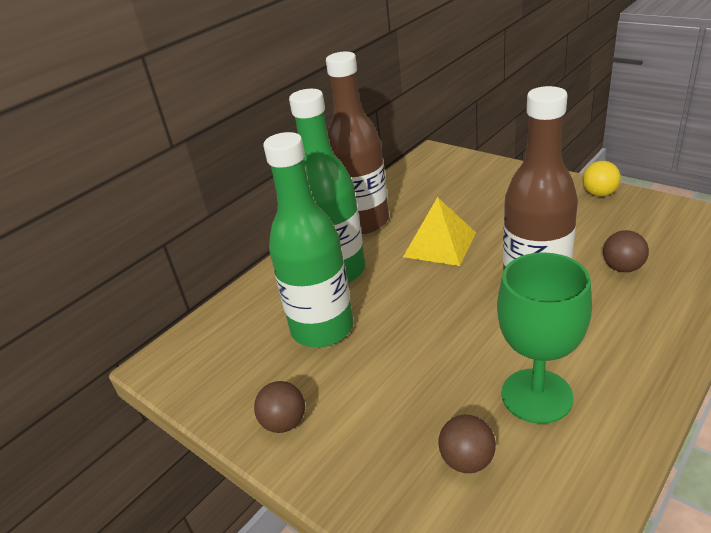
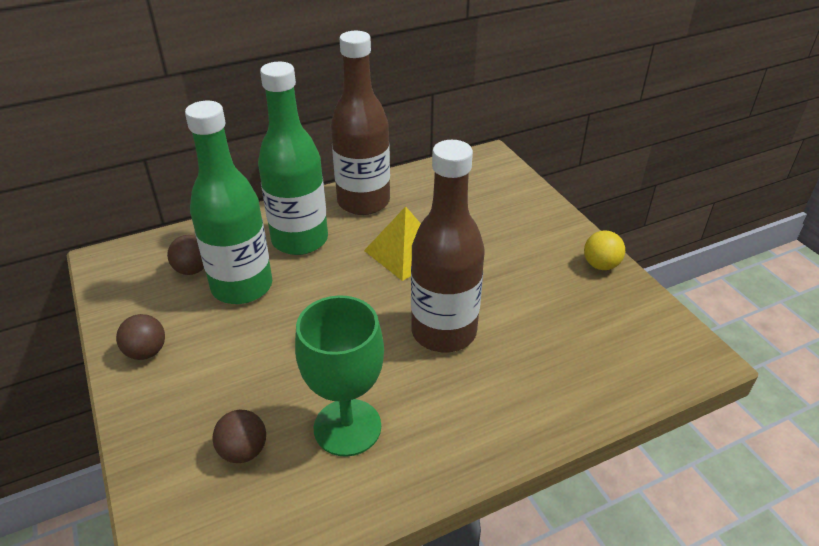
camera: 20 degrees right, 5 degrees up
(622, 268) = (541, 349): brown ball -> brown ball (192, 270)

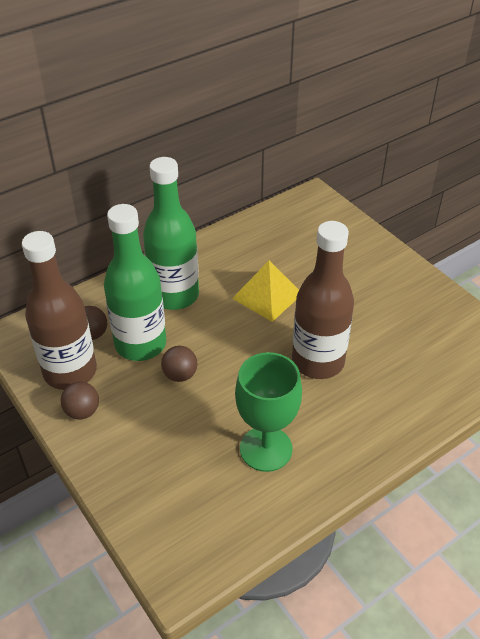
camera: 10 degrees left, 5 degrees up
(243, 451) = (192, 479): brown ball -> brown ball (180, 375)
(363, 202) = (217, 252): brown bottle -> brown bottle (70, 372)
(600, 265) = (427, 287): yellow ball -> none

